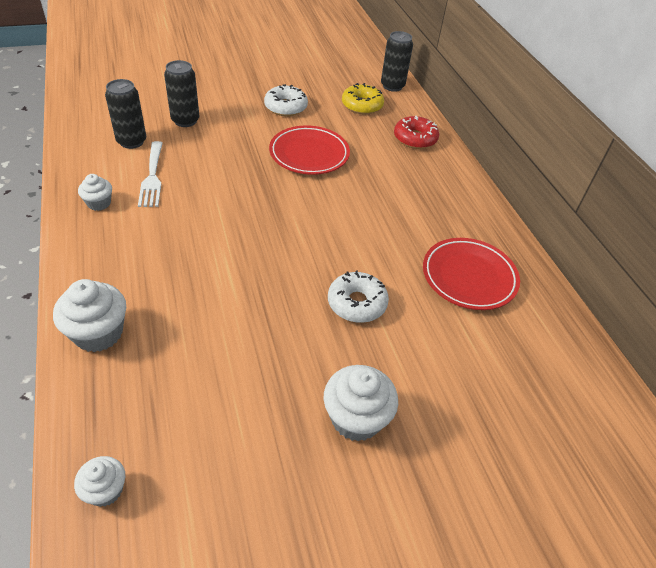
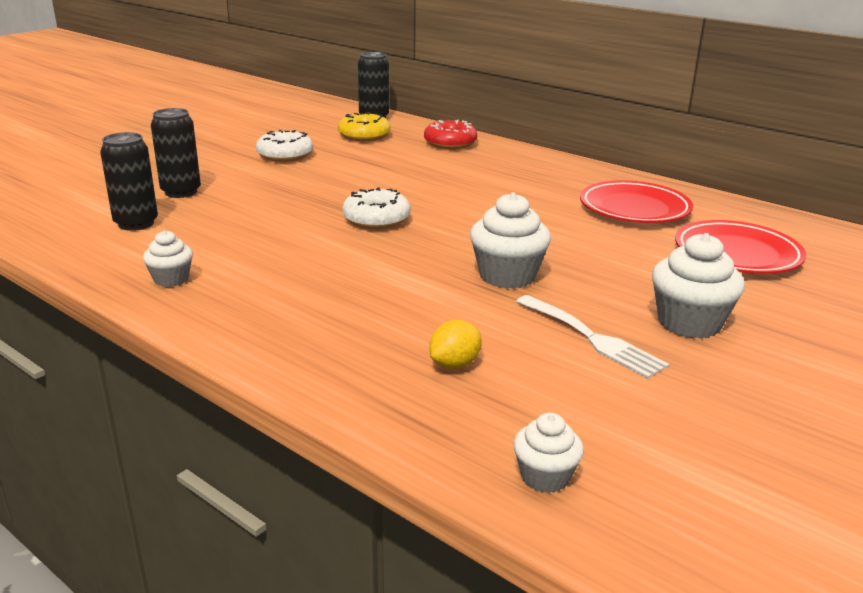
camera: 30 degrees left, 20 degrees down
(98, 333) = (338, 371): white cupcake -> white cupcake (507, 276)
(152, 177) = (208, 241): white fork -> white fork (593, 338)
(164, 365) = (455, 364): none -> yellow lemon
(309, 154) = (363, 178): red plate -> red plate (737, 254)
(357, 303) = (569, 255): white donut -> white donut (376, 219)

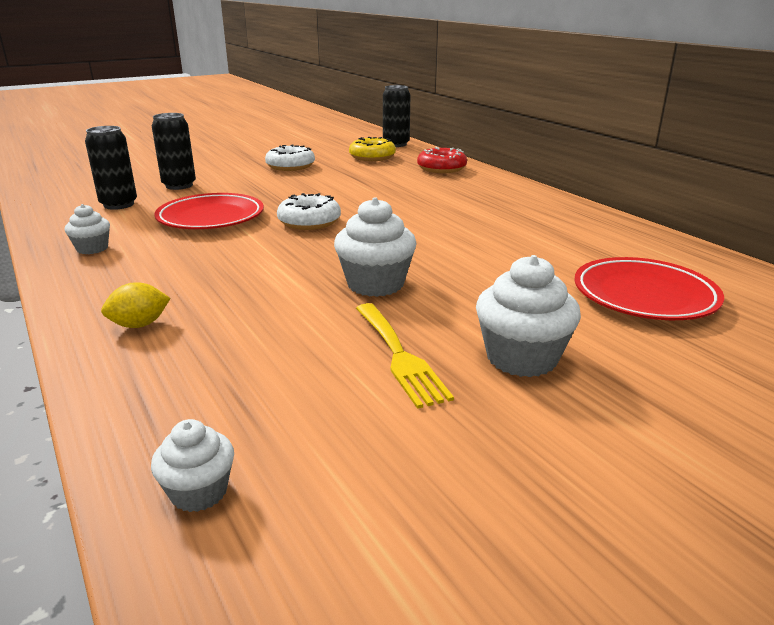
camera: 20 degrees right, 0 degrees up
(455, 364) = (237, 357): yellow lemon -> yellow lemon (139, 325)
(593, 338) = (399, 356): white fork -> yellow fork
(634, 209) = (568, 239): red plate -> red plate (211, 218)

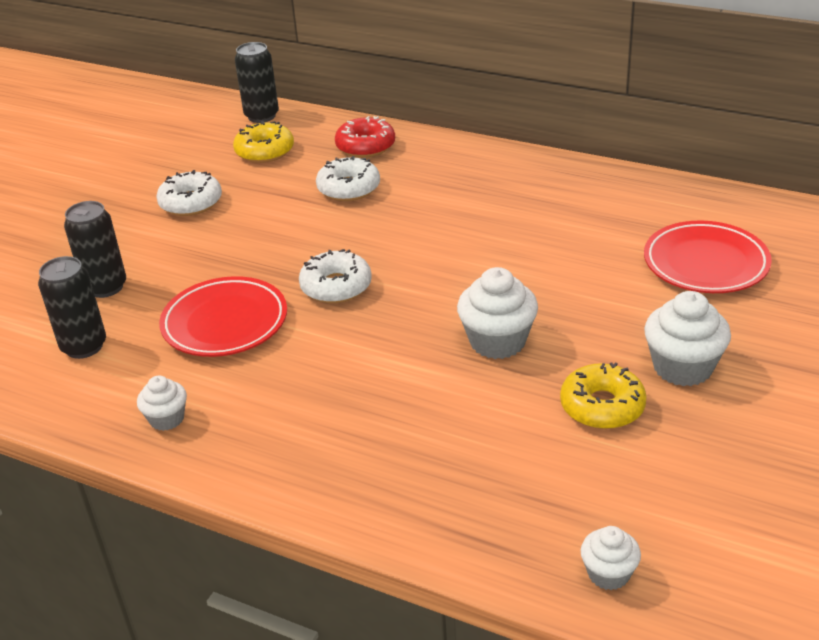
camera: 30 degrees left, 10 degrees up
(139, 325) = (363, 478): yellow lemon -> none
(398, 182) = (349, 188): none -> white donut
(399, 356) = (602, 406): yellow fork -> yellow donut

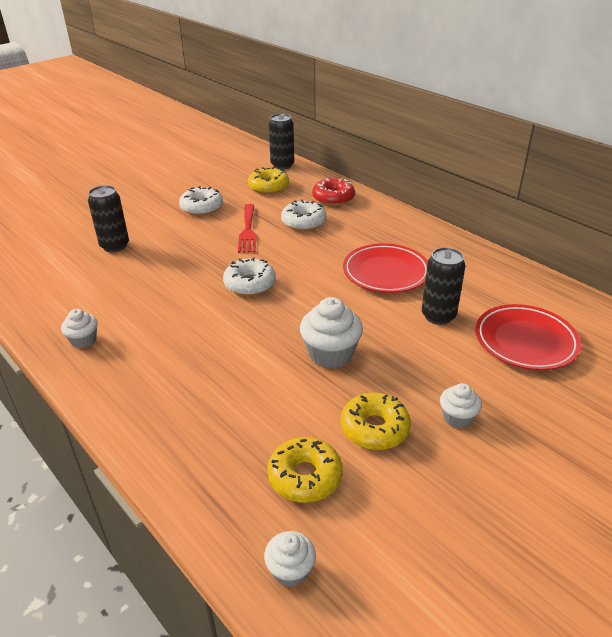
camera: 20 degrees right, 0 degrees up
(84, 346) = (74, 279): black can -> black can (438, 316)
(225, 323) = (165, 288): red plate -> red plate (386, 272)
(281, 218) = (248, 231): none -> red fork
(560, 480) = (305, 476): none -> yellow donut
(682, 367) = (457, 417): white cupcake -> white cupcake, size x0.59

